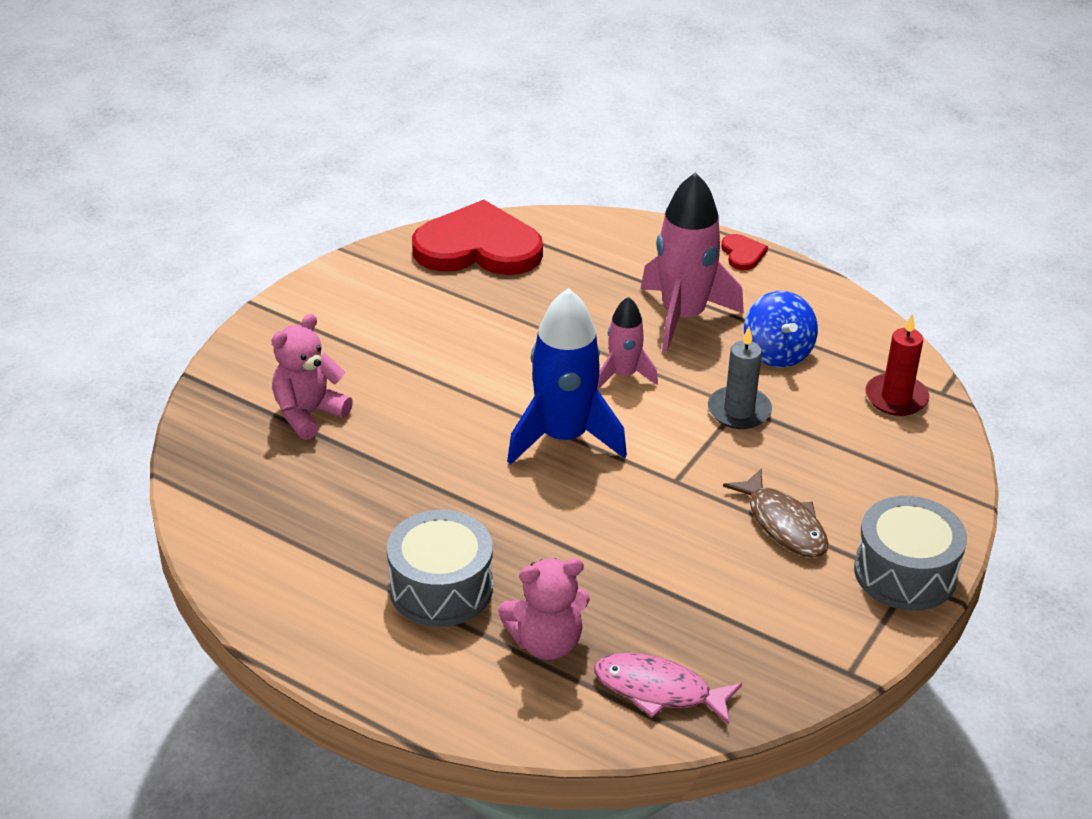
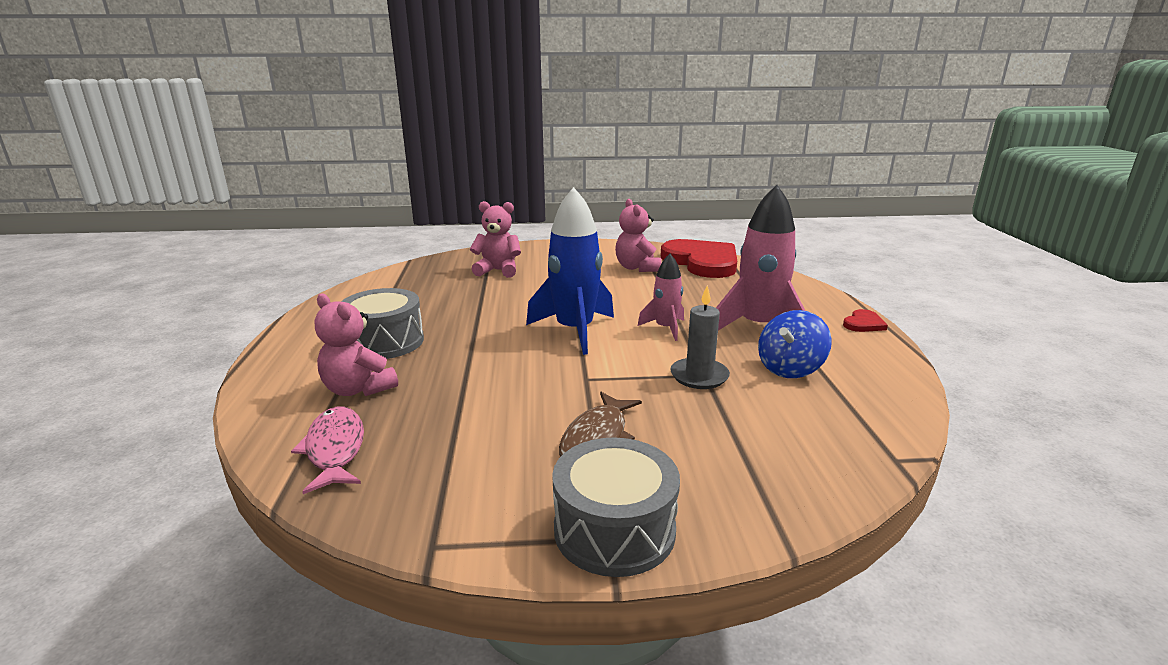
camera: 55 degrees right, 15 degrees down
(437, 303) = (637, 268): none -> pink teddy bear
(896, 398) = (841, 437): red candle -> none

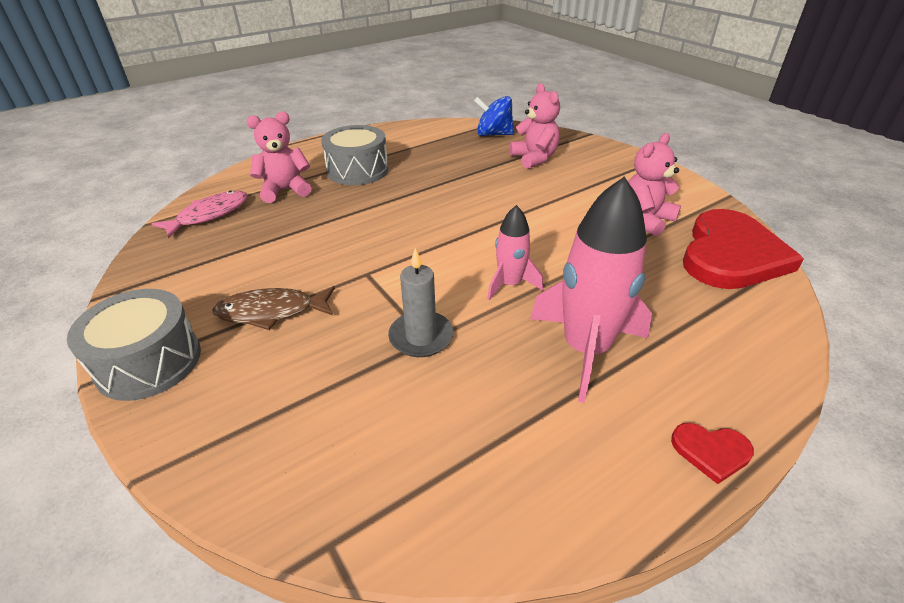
camera: 60 degrees right, 15 degrees up
(358, 389) = (285, 190): pink teddy bear -> pink teddy bear turned 60 degrees clockwise
(574, 331) = (452, 237): blue rocket -> none
(790, 369) = (493, 402): blue spinning top -> blue spinning top (493, 134)

